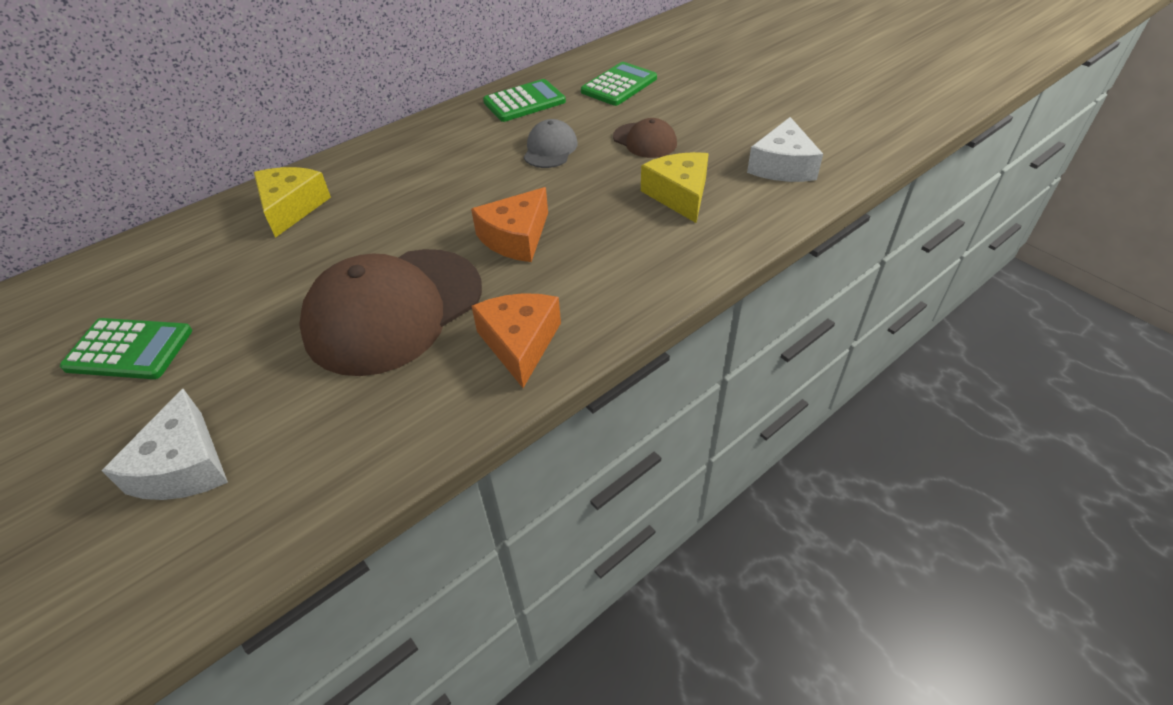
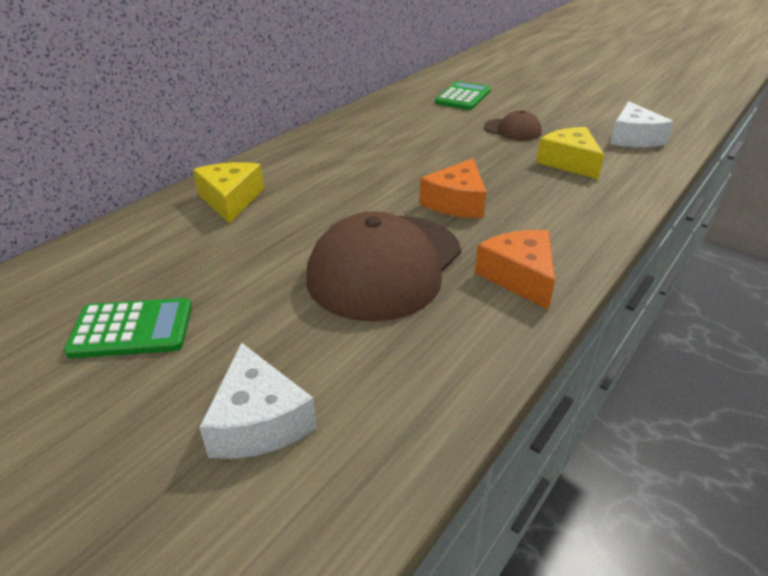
camera: 15 degrees left, 10 degrees down
(524, 102) = (392, 112): green calculator -> none
(550, 149) = (438, 141): grey cap -> none

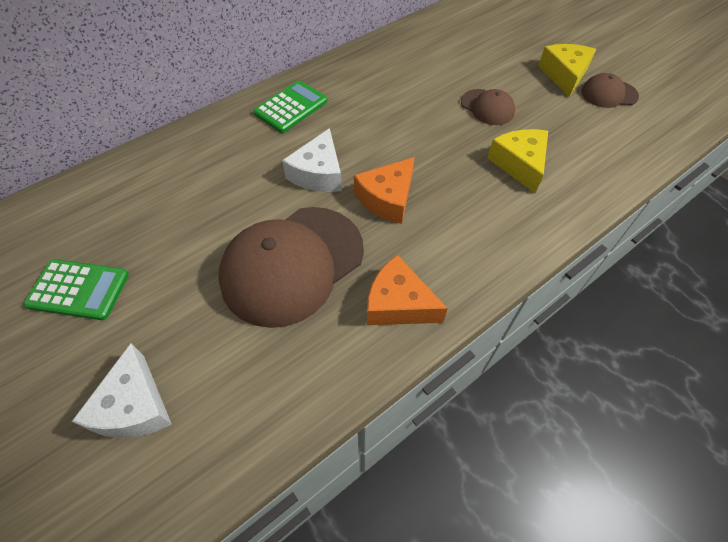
camera: 15 degrees right, 20 degrees up
(230, 200) = (199, 157): yellow cheese -> yellow cheese (564, 75)
(463, 97) = (462, 49): green calculator -> green calculator (291, 107)
(519, 277) = (398, 304): orange cheese -> orange cheese turned 60 degrees counterclockwise
(616, 109) = (609, 94): none -> brown cap
(633, 138) = (603, 140): white cheese -> white cheese (318, 173)

